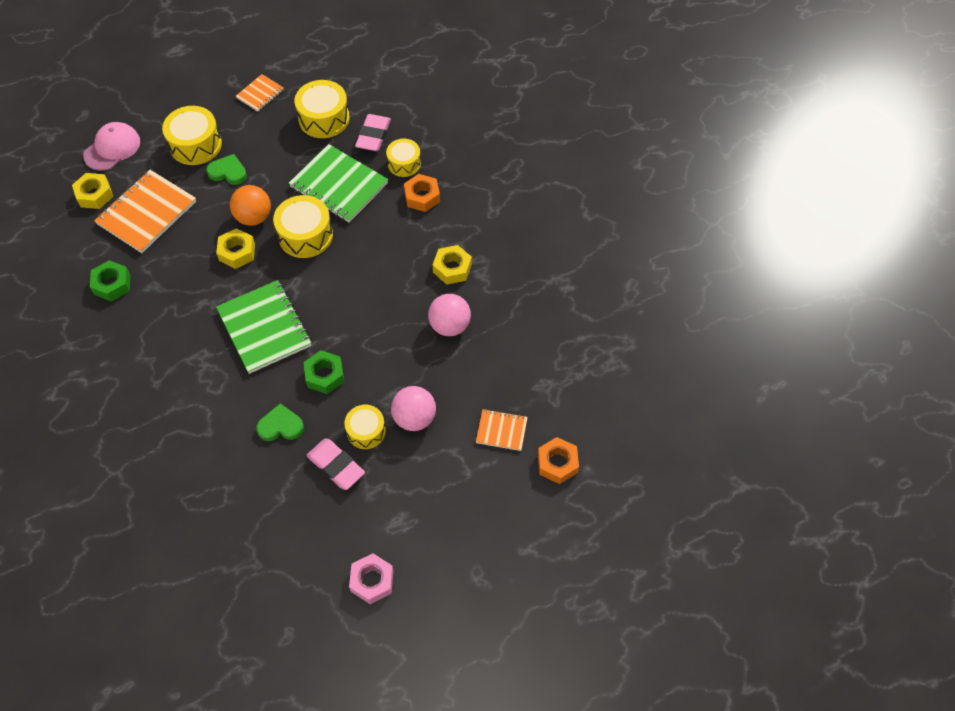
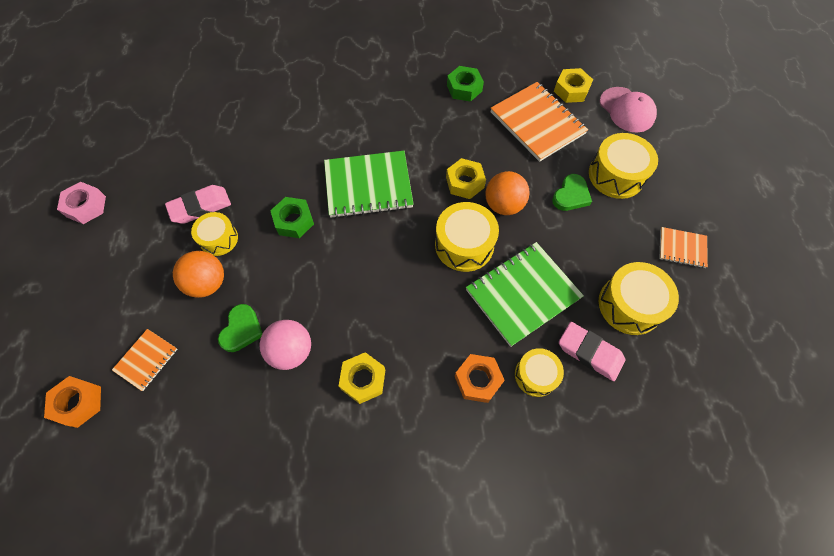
camera: 110 degrees right, 5 degrees up
(260, 94) = (682, 248): orange notebook -> orange notebook turned 45 degrees counterclockwise
(280, 426) = (262, 176): green heart -> green heart (241, 330)
(414, 418) = (208, 283): pink ball -> orange ball

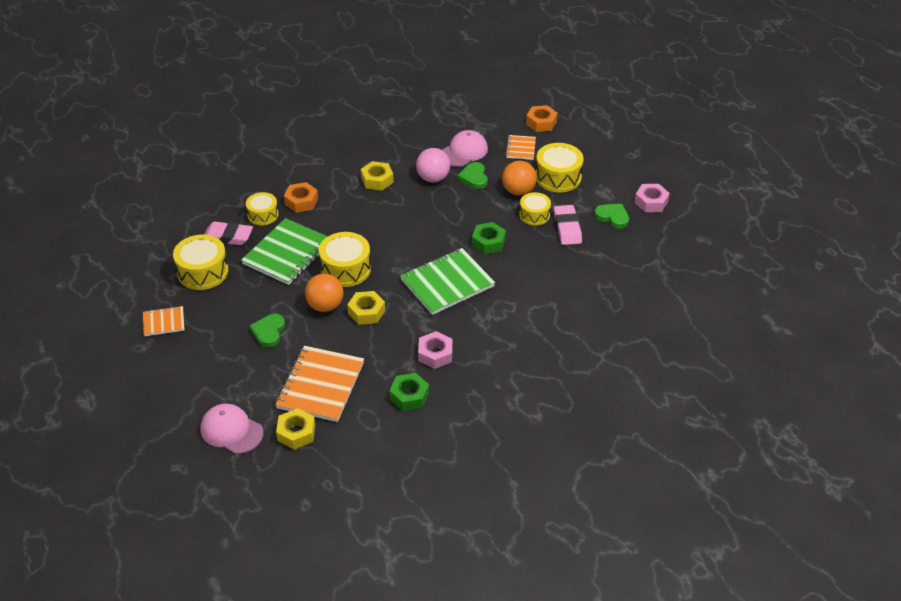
camera: 155 degrees right, 20 degrees down
(143, 202) = (612, 217): none -> green heart
(200, 207) = (567, 228): pink eraser -> pink eraser turned 45 degrees counterclockwise
(220, 388) = (464, 151): none -> pink cap
(422, 116) = (435, 354): none -> pink nut
(537, 123) = (320, 385): orange notebook -> orange notebook turned 75 degrees clockwise
(616, 175) = (231, 362): yellow drum -> yellow drum (558, 177)

